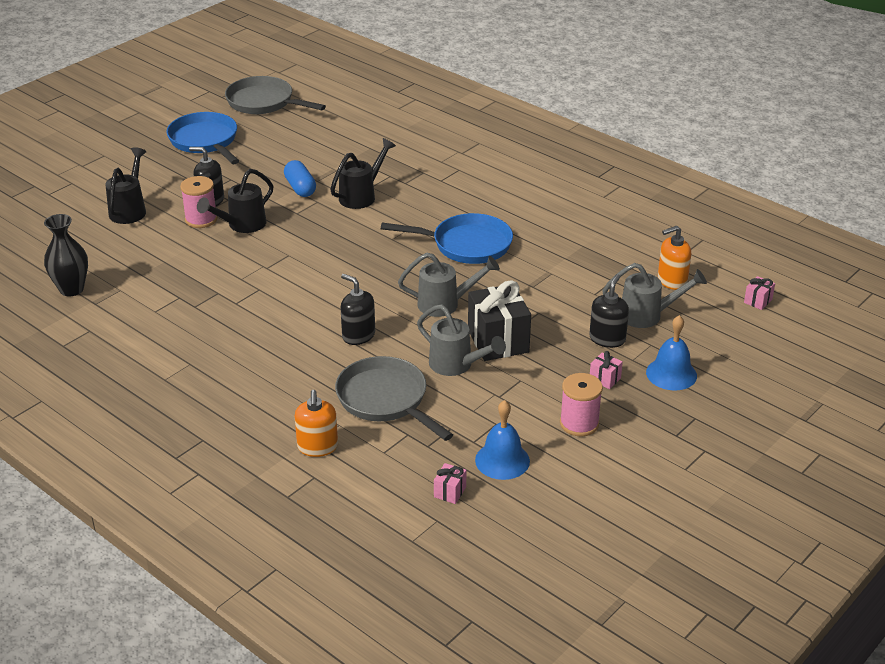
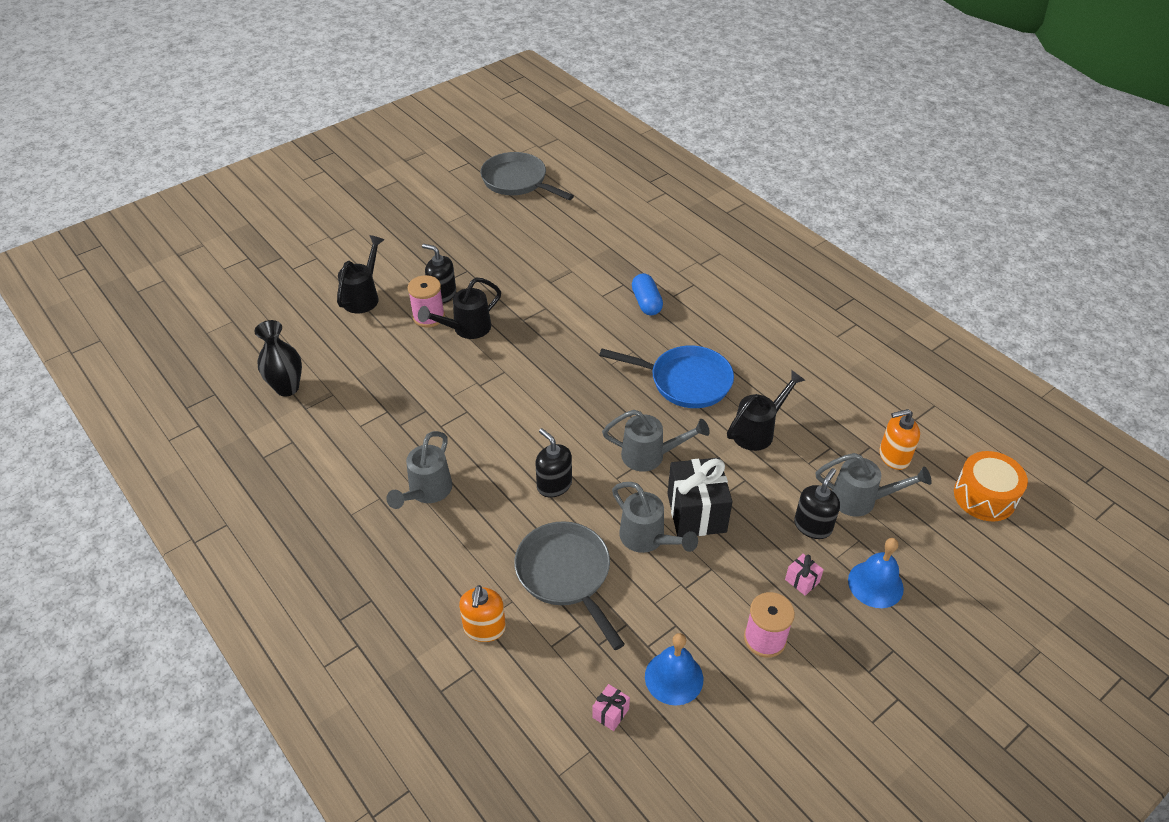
camera: 10 degrees right, 10 degrees up
(205, 141) = (452, 222): blue pan -> none
(235, 354) = (426, 492): none -> grey watering can
(300, 188) = (532, 289): blue capsule -> blue capsule (646, 303)
(362, 196) = (591, 306): black watering can -> black watering can (758, 430)
(758, 301) = (984, 497): pink gift -> orange drum

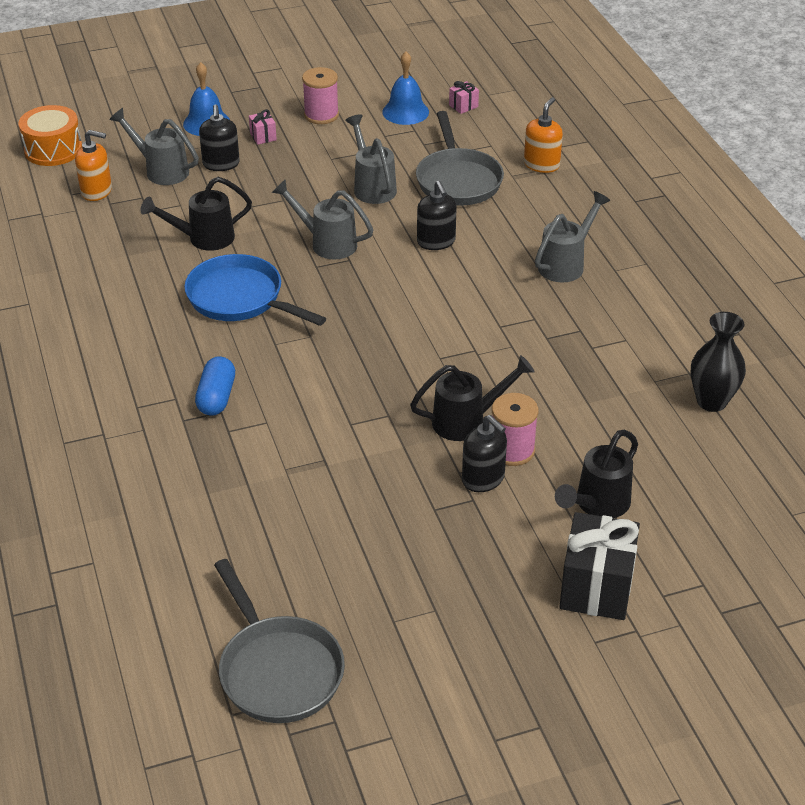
camera: 160 degrees left, 5 degrees down
(696, 513) = (315, 194): black gift -> black gift (596, 587)
(813, 526) = (221, 164): black soap dispenser -> black soap dispenser turned 60 degrees counterclockwise

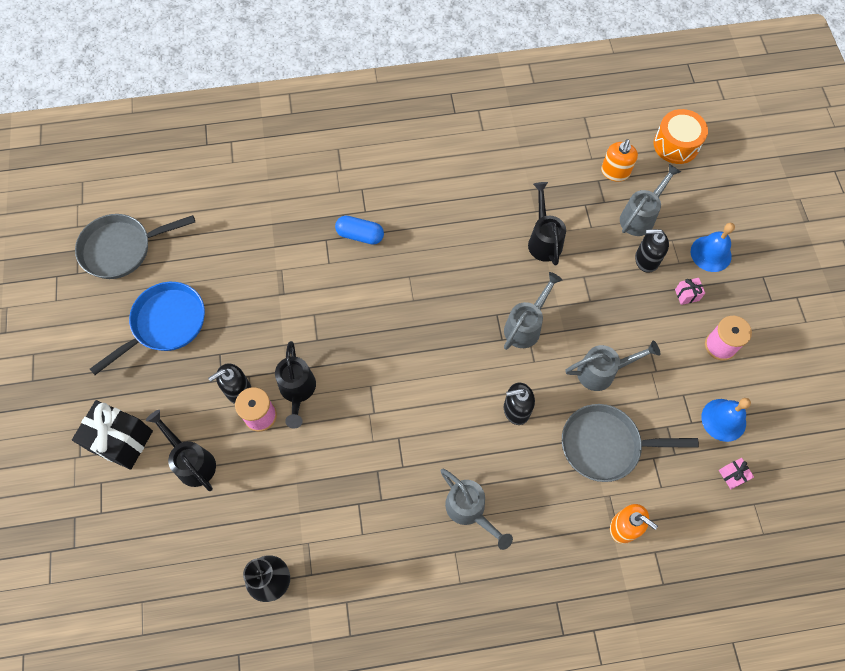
camera: 100 degrees right, 25 degrees up
(240, 298) = (465, 258): blue pan -> blue pan (165, 324)

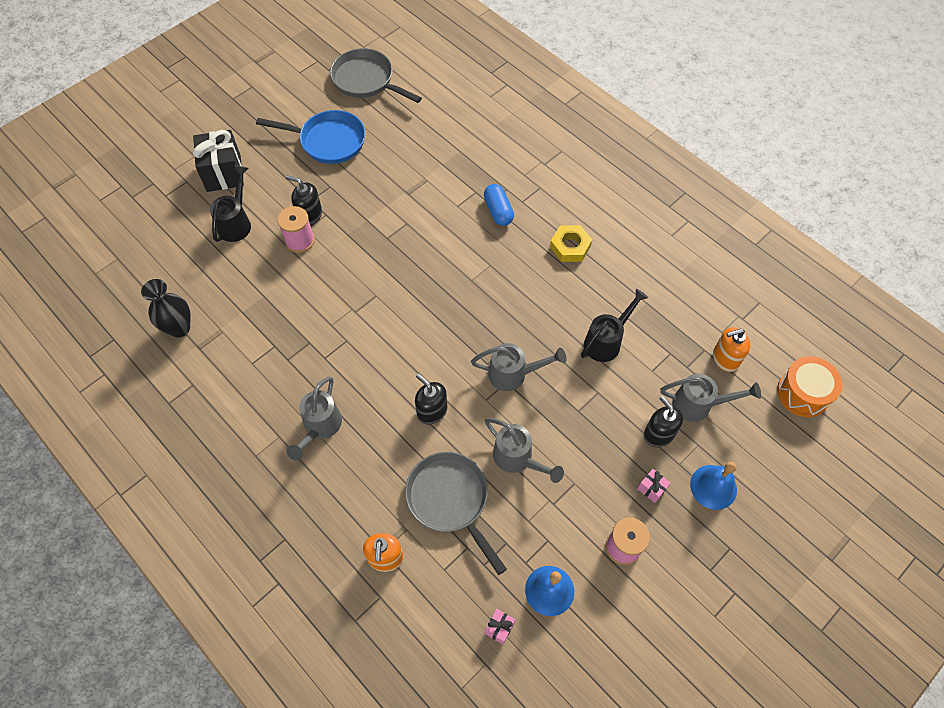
camera: 55 degrees right, 5 degrees down
(297, 392) = (335, 252): black watering can -> none
(437, 206) = (570, 246): none -> yellow nut

